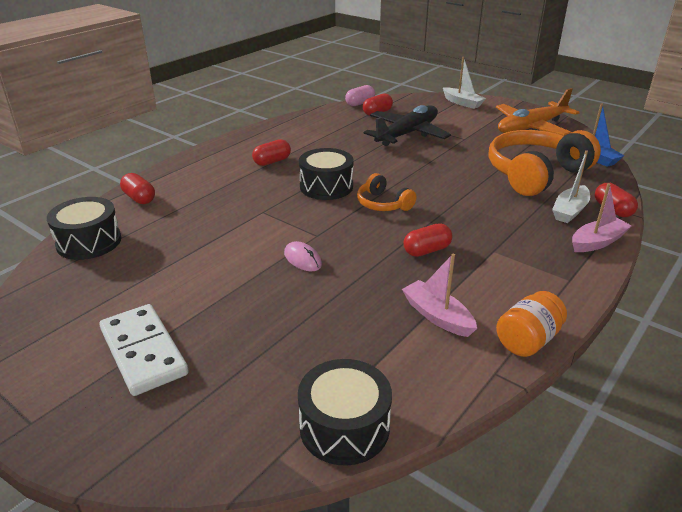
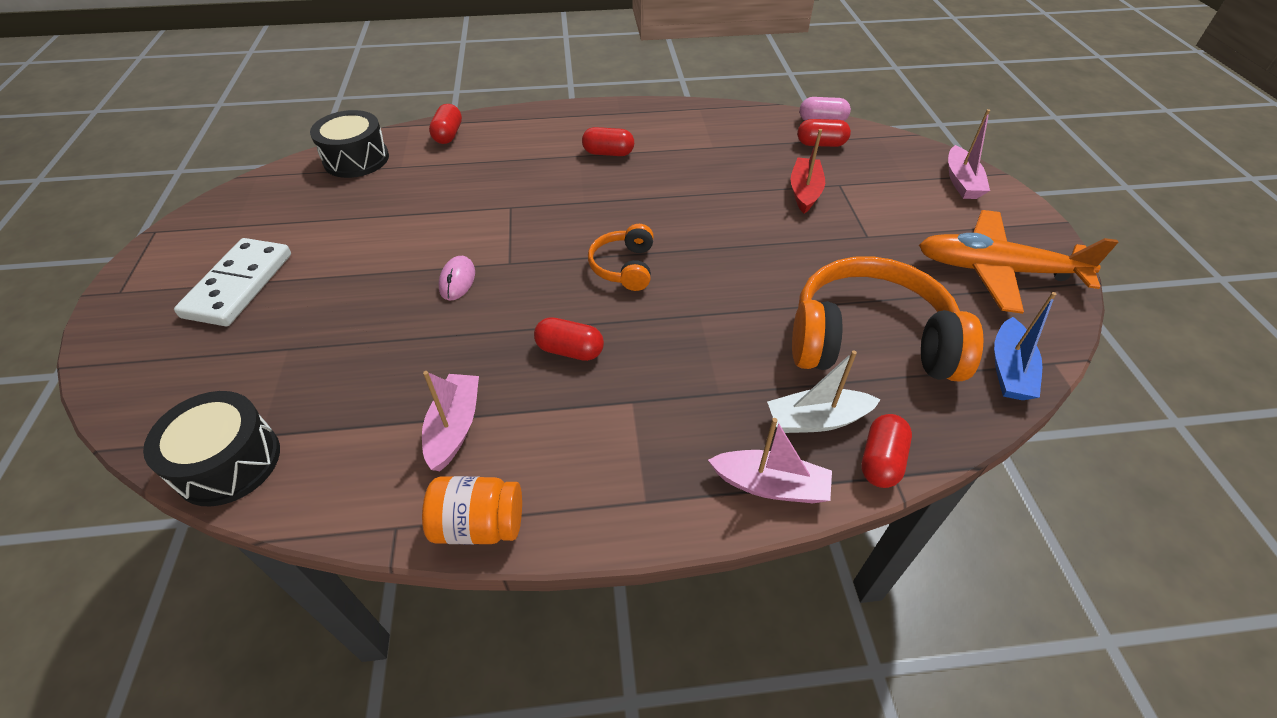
camera: 45 degrees right, 15 degrees up
(326, 186) = (607, 212): black drum -> none
(407, 134) = (804, 192): black plane -> red boat
(462, 103) = (961, 181): white boat -> pink boat

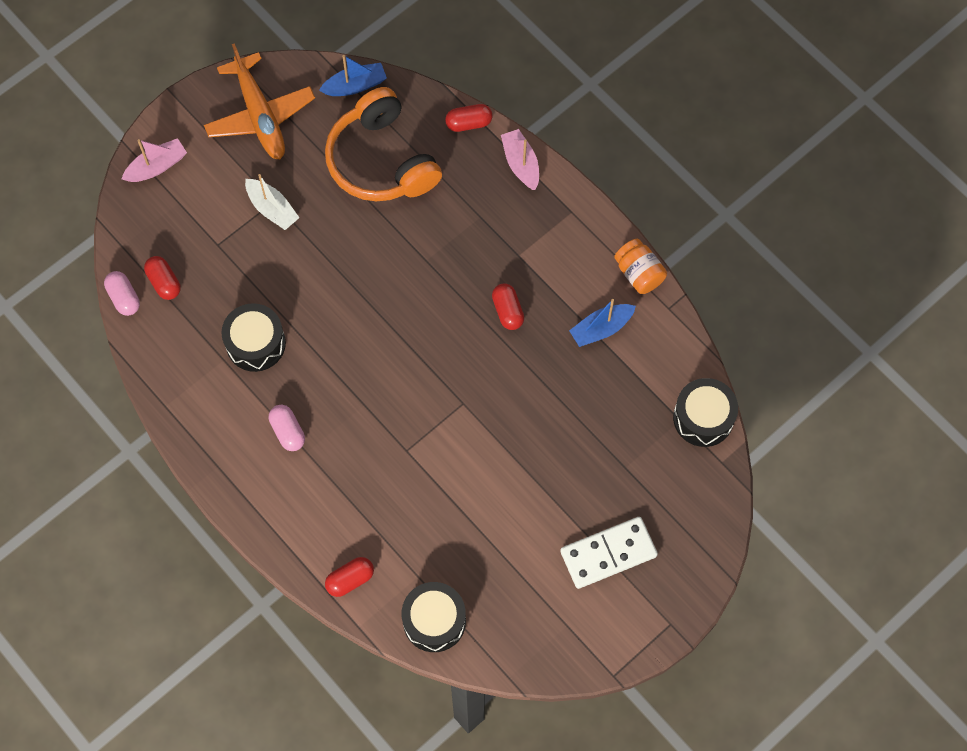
camera: 125 degrees left, 20 degrees up
(454, 427) = (601, 328): pink boat -> blue boat
(457, 280) = (502, 421): pink mouse -> none
(608, 153) = (288, 431): red capsule -> pink capsule
(624, 267) = (415, 330): orange headphones -> none
(711, 167) = (255, 343): none -> black drum
(804, 192) = (244, 263): red boat -> none
(817, 420) = (463, 162): white boat -> white boat (272, 209)

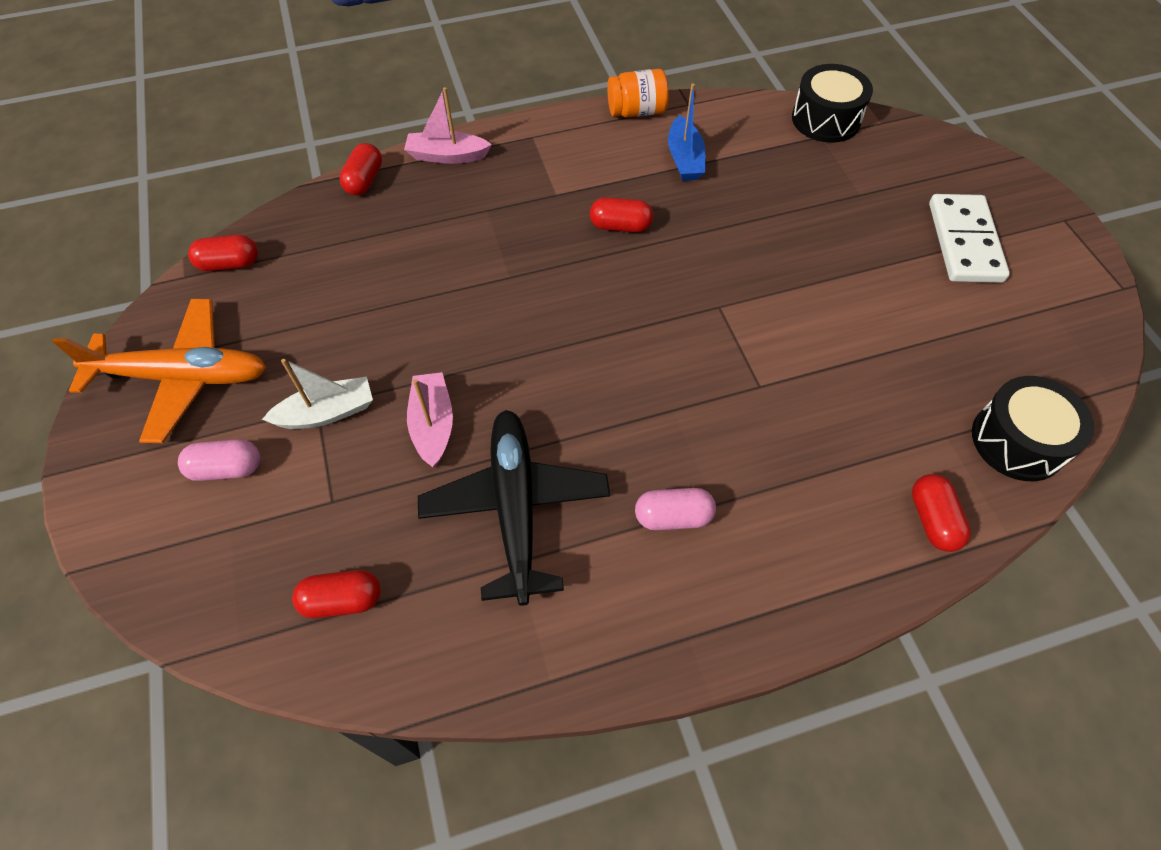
camera: 65 degrees left, 10 degrees down
(124, 298) = (329, 674): pink capsule -> pink capsule (227, 468)
(157, 166) = (150, 538): pink boat -> pink boat (433, 425)
(255, 343) = (515, 508): black drum -> black plane
(355, 86) = (229, 264): blue boat -> red capsule
(381, 161) = (349, 274): orange headphones -> none

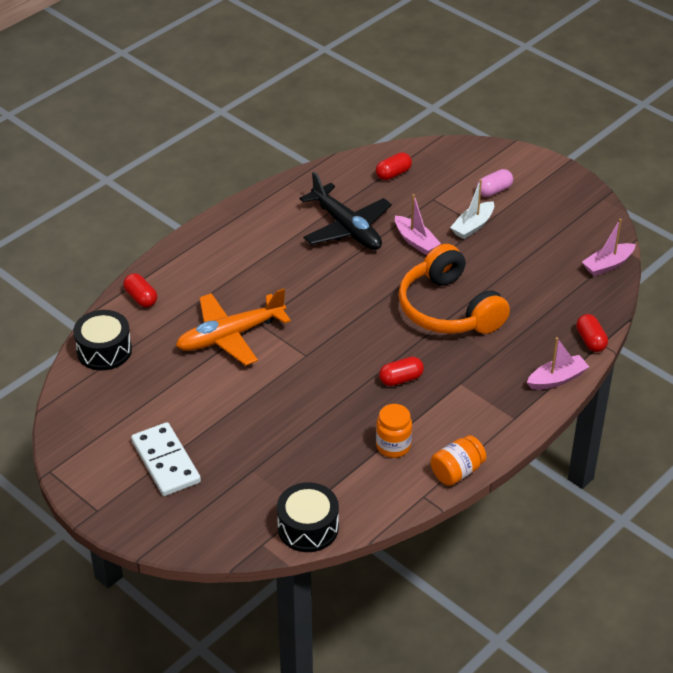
camera: 150 degrees right, 15 degrees down
(182, 377) = (561, 211): orange plane -> orange plane (230, 336)
(229, 264) = (608, 265): red capsule -> pink boat
(486, 291) = (448, 309): none -> orange headphones
(673, 517) = (269, 252): pink capsule -> none
(684, 159) = (393, 446): blue boat -> orange jar

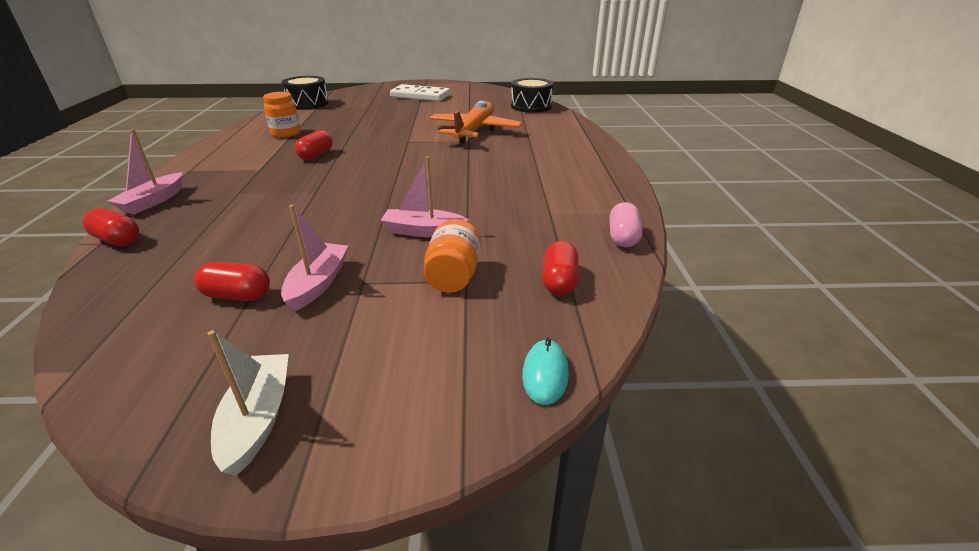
camera: 135 degrees right, 10 degrees down
(141, 298) = (562, 124): red capsule -> red capsule (237, 295)
(346, 227) = (510, 209): black plane -> none
(448, 309) = (319, 200): orange headphones -> none
(454, 148) = (545, 374): none -> turquoise mouse
(457, 471) = (224, 139): orange jar -> orange jar (453, 276)
(473, 226) = (373, 277): white boat -> white boat (258, 419)
(494, 191) = (393, 340): pink capsule -> pink capsule (623, 237)
(608, 265) = (107, 330): pink boat -> pink boat (318, 283)

